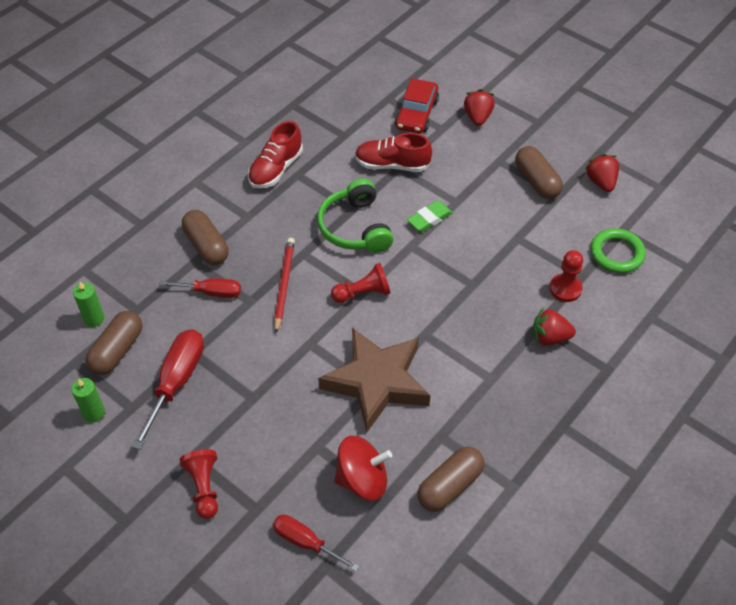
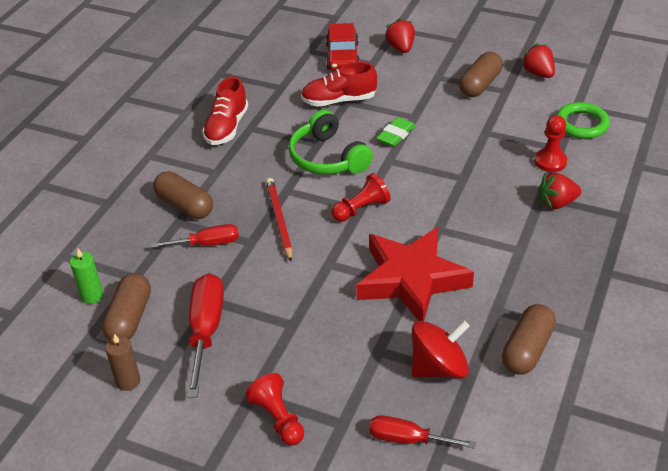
camera: 15 degrees left, 10 degrees down
(94, 413) = (128, 381): green candle -> brown candle
(376, 382) = (411, 280): brown star -> red star
(537, 181) = (480, 85): brown capsule -> brown capsule turned 75 degrees clockwise

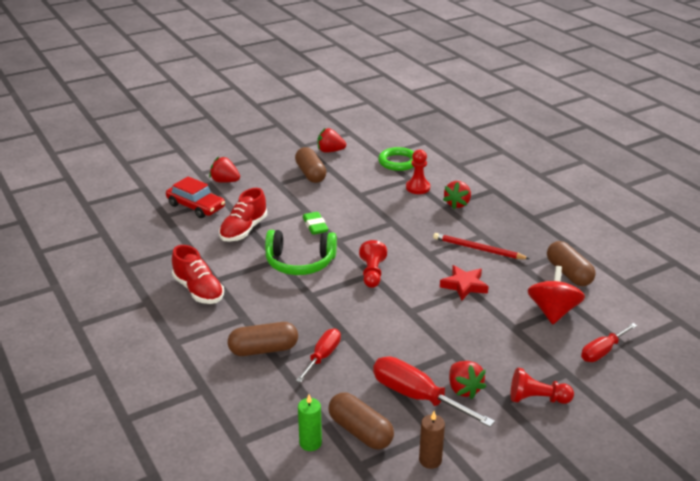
camera: 55 degrees left, 10 degrees down
(245, 357) = (464, 389): none -> red strawberry
(279, 220) = (339, 312): red pencil -> red pencil (478, 249)
(411, 280) = (464, 285): red star -> red star, size x0.51

